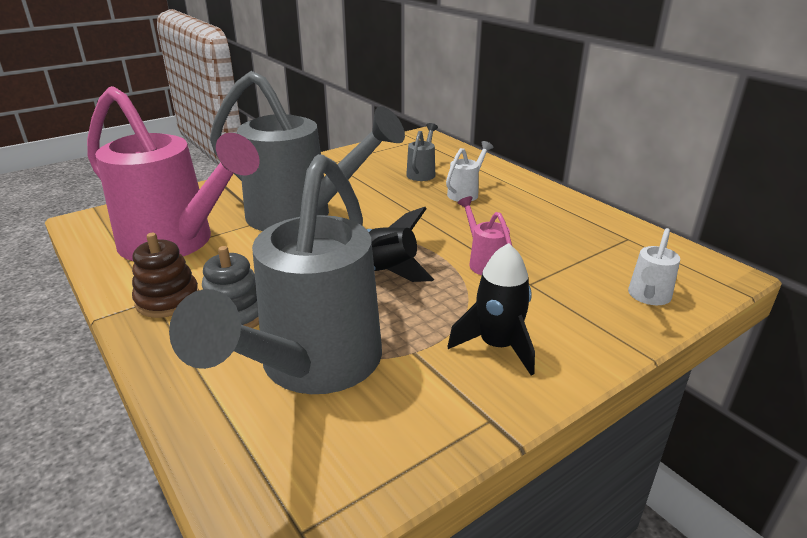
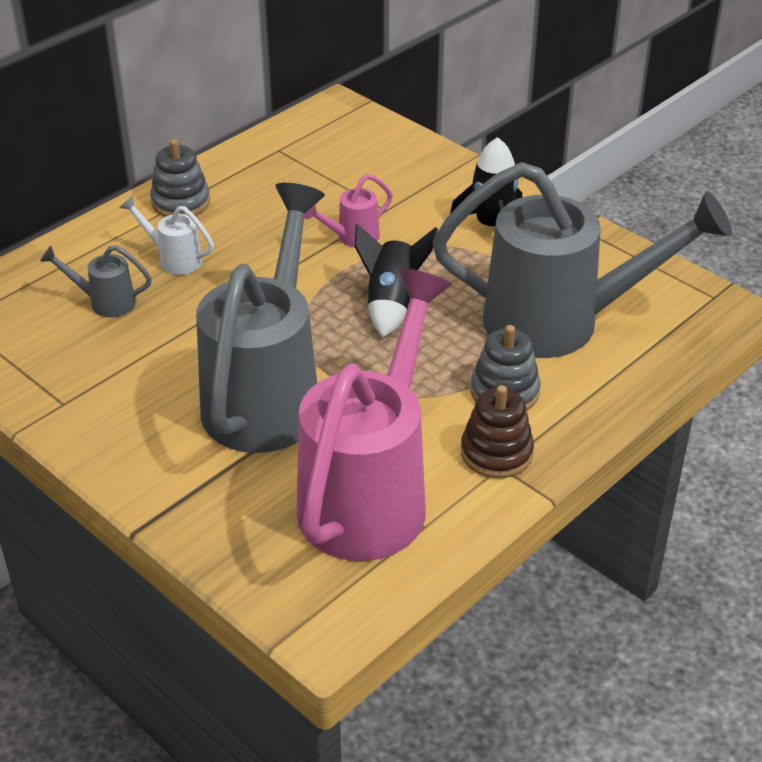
camera: 100 degrees left, 10 degrees up
(539, 197) = (181, 202): none -> grey stacking toy
(648, 297) = (390, 148): white watering can -> none

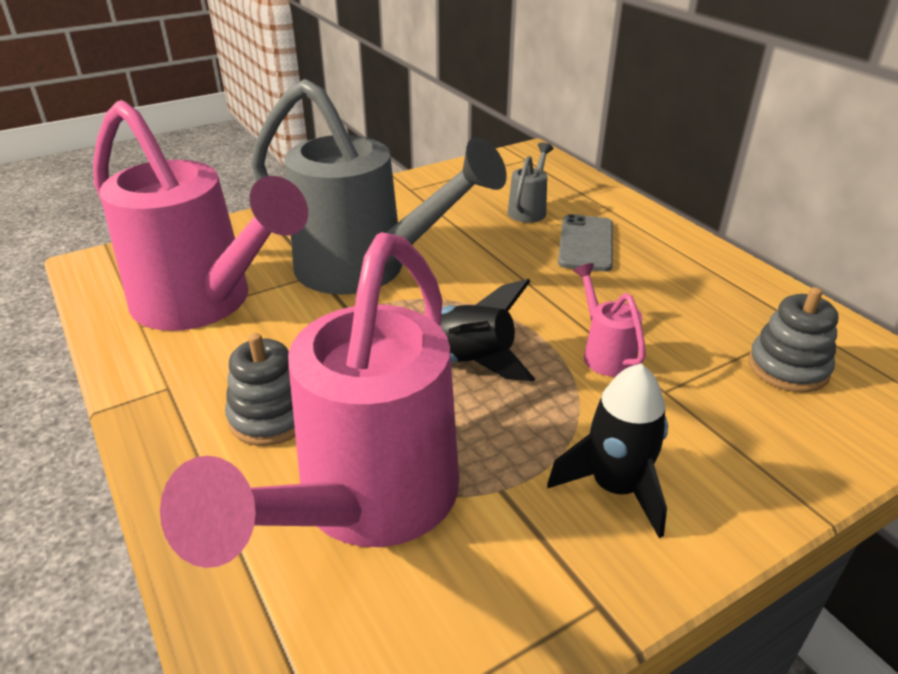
camera: 105 degrees right, 5 degrees down
(173, 259) = (585, 243): white watering can -> grey phone
(181, 202) = (685, 255): grey stacking toy -> grey stacking toy (788, 368)
(496, 453) = (187, 388): brown stacking toy -> none
(562, 323) = (365, 506): grey watering can -> pink watering can

